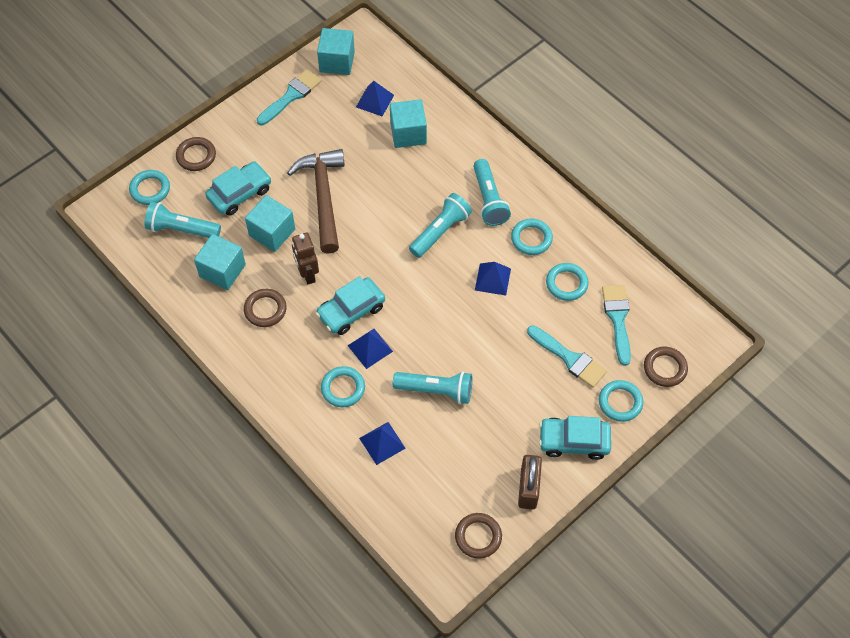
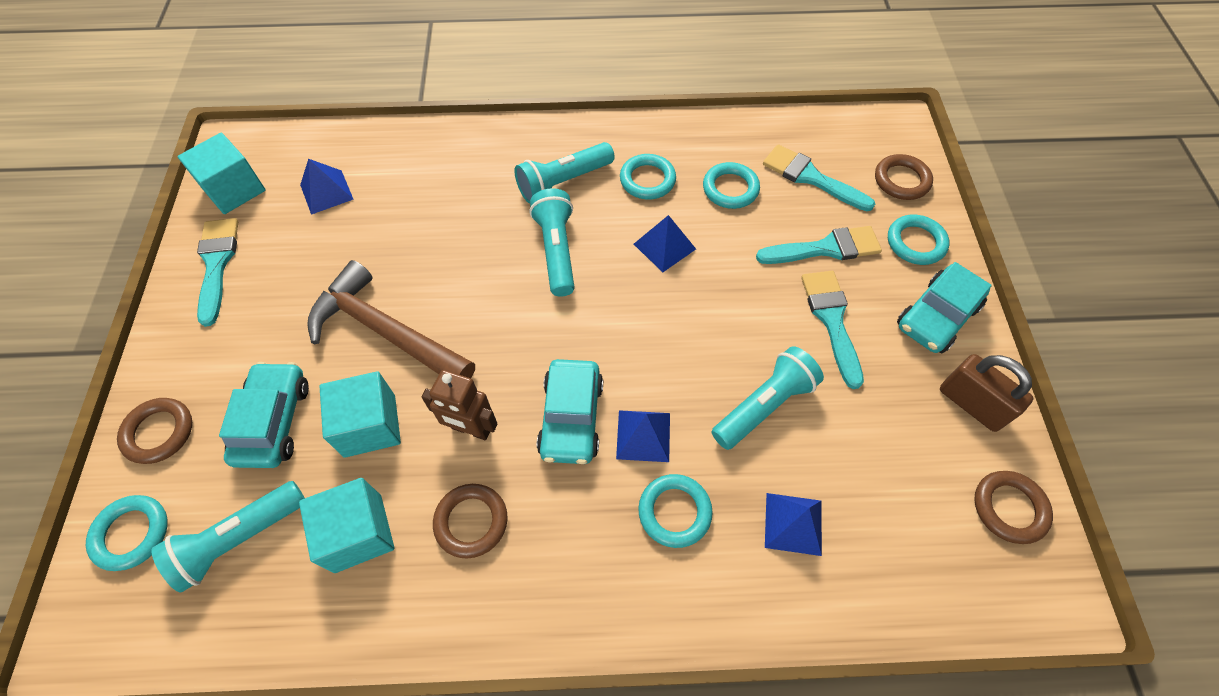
camera: 50 degrees left, 0 degrees up
(408, 133) = (403, 192): turquoise cube -> none
(489, 200) = (563, 182): turquoise flashlight -> turquoise flashlight turned 120 degrees clockwise
(520, 390) = (831, 320): none -> turquoise brush

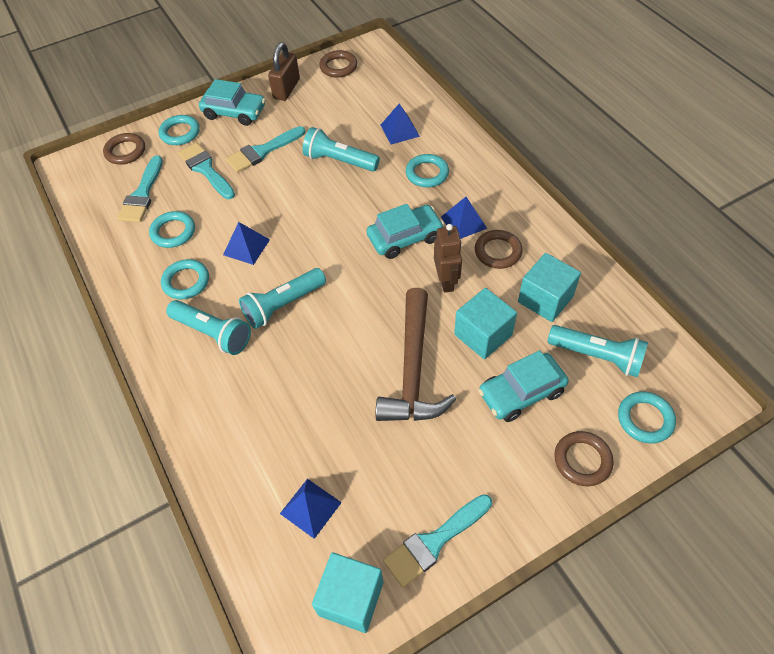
camera: 115 degrees left, 5 degrees down
(643, 435) = (393, 202): blue pyramid -> blue pyramid (463, 222)

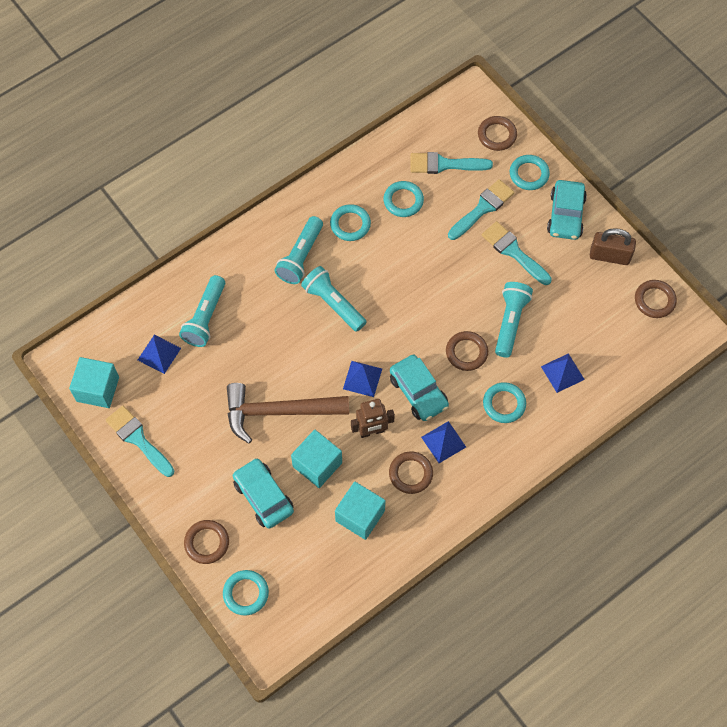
camera: 80 degrees right, 10 degrees up
(246, 247) = (393, 262): blue pyramid -> blue pyramid (362, 378)
(366, 196) = (466, 352): none -> brown ring
(597, 356) = (303, 558): turquoise flashlight -> turquoise flashlight (205, 318)

